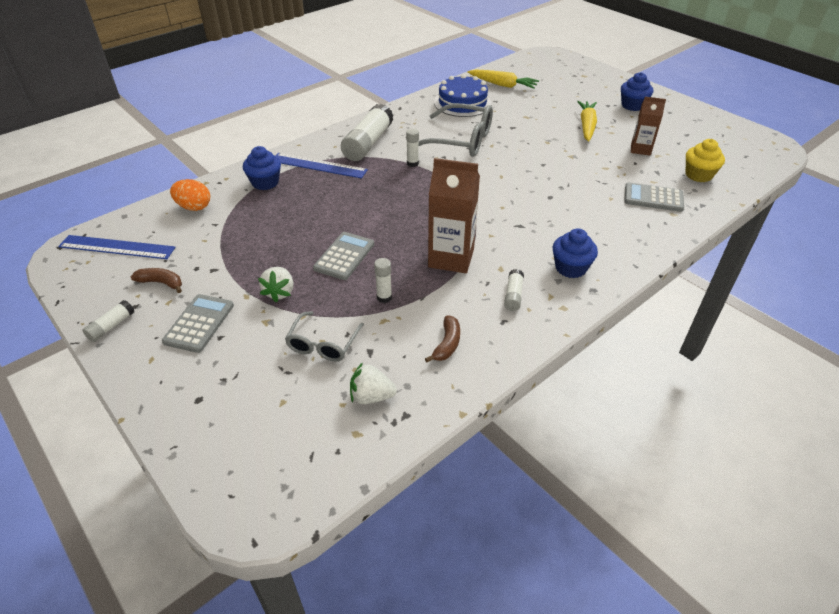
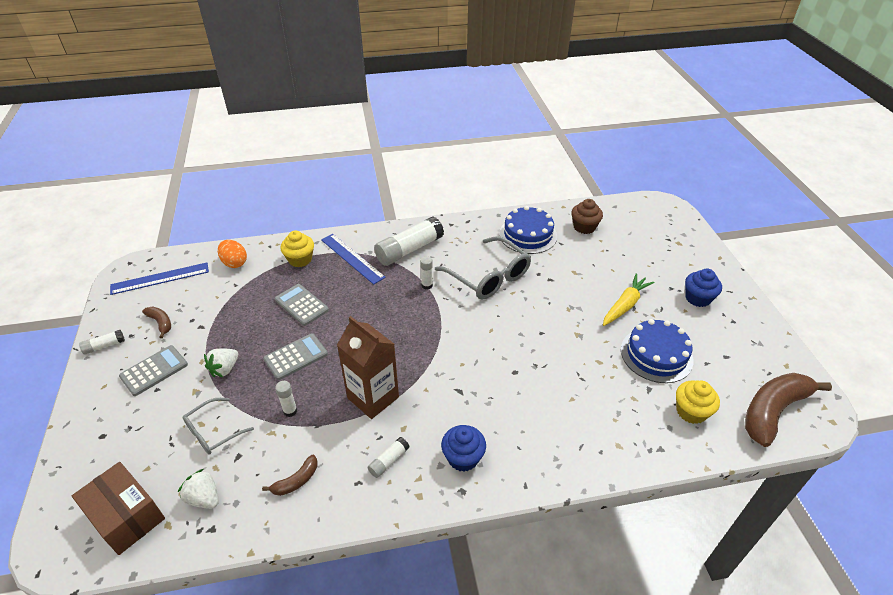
camera: 30 degrees right, 0 degrees up
(117, 247) = (160, 278): blue ruler -> blue ruler turned 60 degrees counterclockwise
(265, 183) = (300, 259): blue cupcake -> yellow cupcake
(304, 448) = (126, 516): none -> brown box
(502, 85) = (584, 227): yellow carrot -> brown cupcake
(640, 149) = (656, 354): brown carton -> blue cake
(653, 198) = (615, 418): grey calculator -> grey calculator (301, 305)
(747, 156) = (773, 411): none -> brown banana

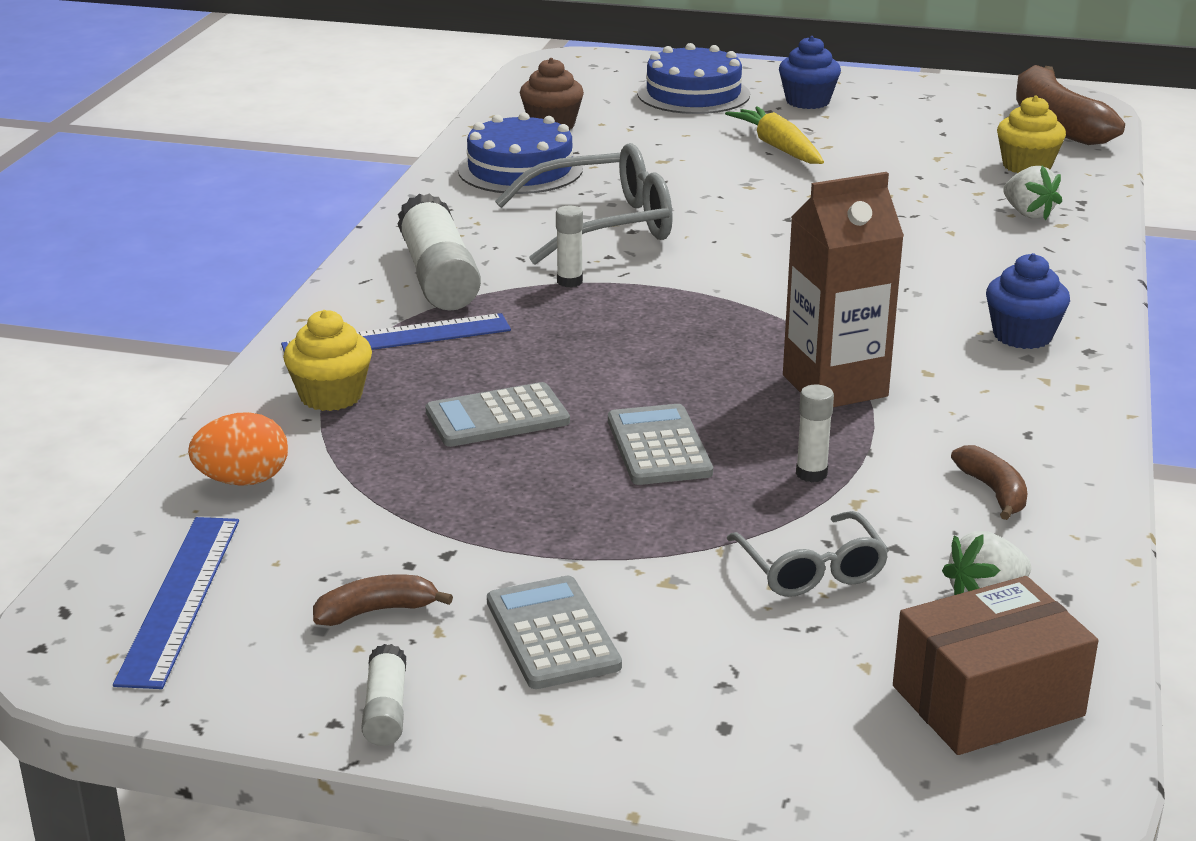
camera: 65 degrees left, 15 degrees down
(224, 369) = (627, 536): white strawberry -> white strawberry (1028, 213)
(389, 461) = (995, 398): white glue stick -> none
(656, 354) = (902, 156): blue cake -> blue cake (693, 94)

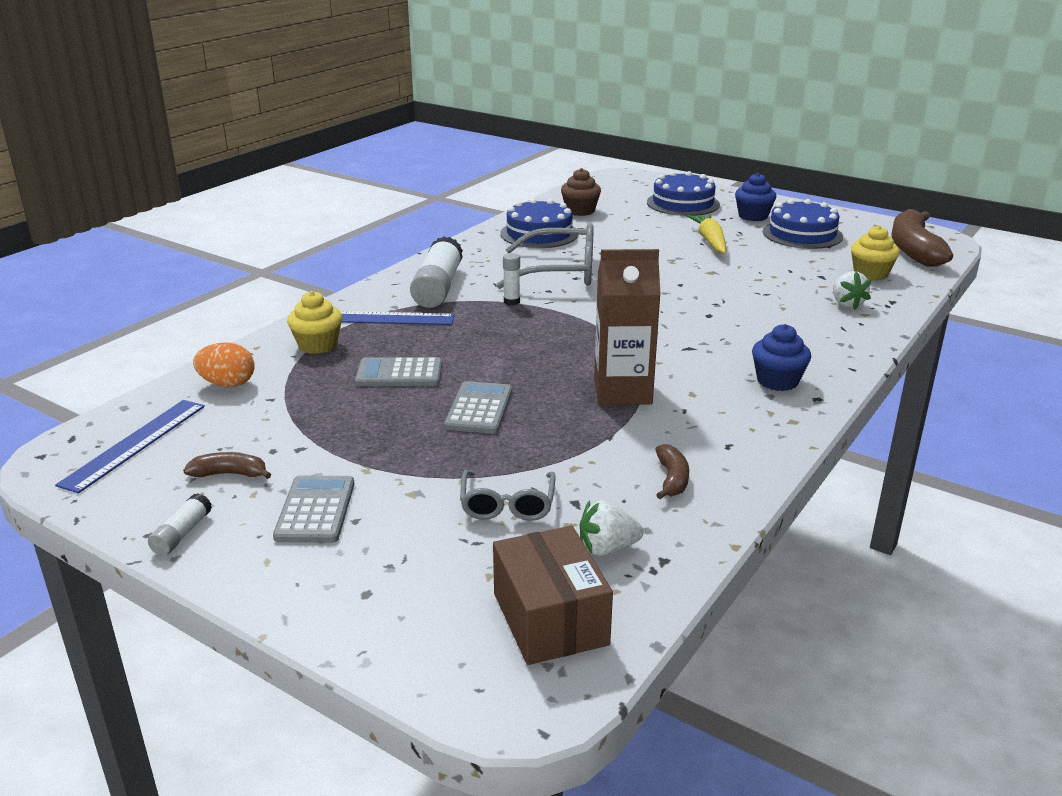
camera: 20 degrees right, 0 degrees up
(811, 474) = (560, 444): white glue stick -> none
(895, 120) = (802, 234): none -> blue cake
(987, 701) = (550, 619): brown box -> brown box turned 75 degrees clockwise

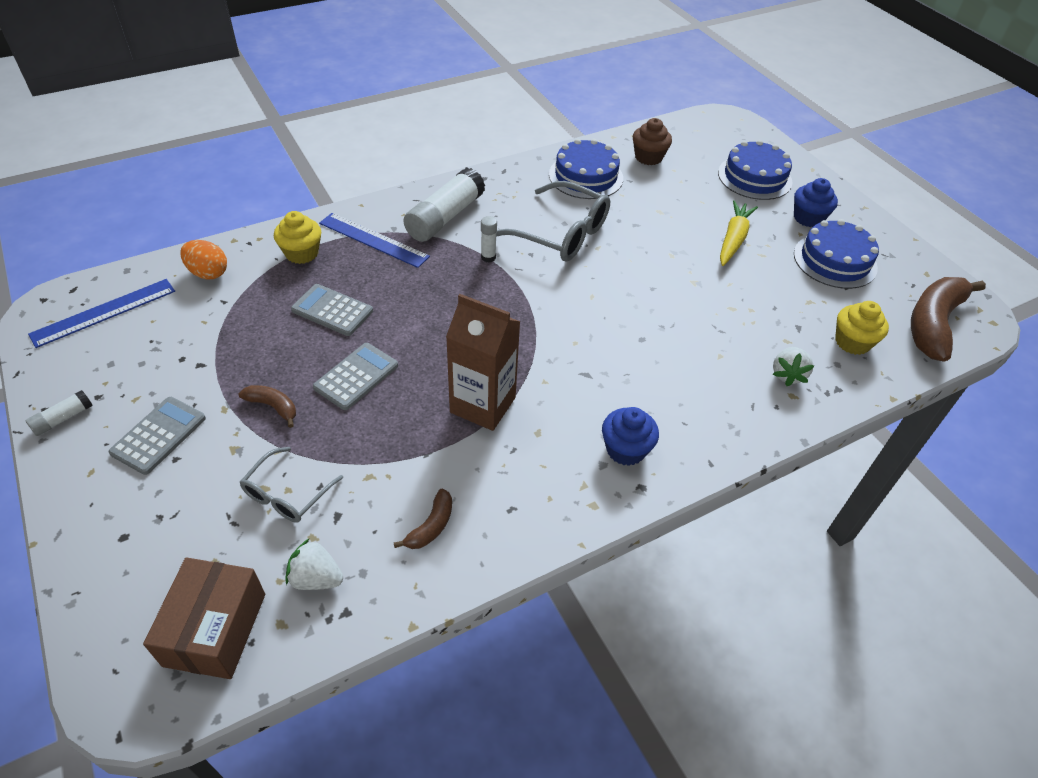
camera: 25 degrees right, 20 degrees up
(230, 474) = (136, 371): brown banana -> brown banana (273, 406)

